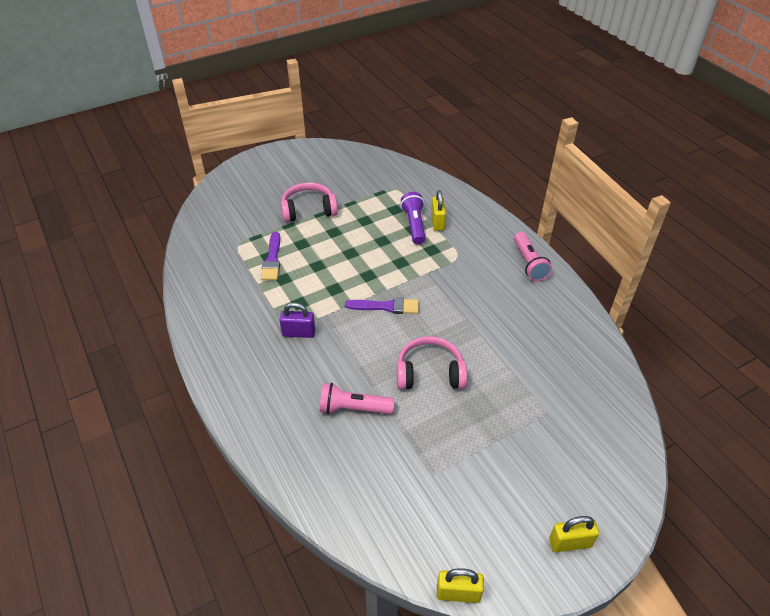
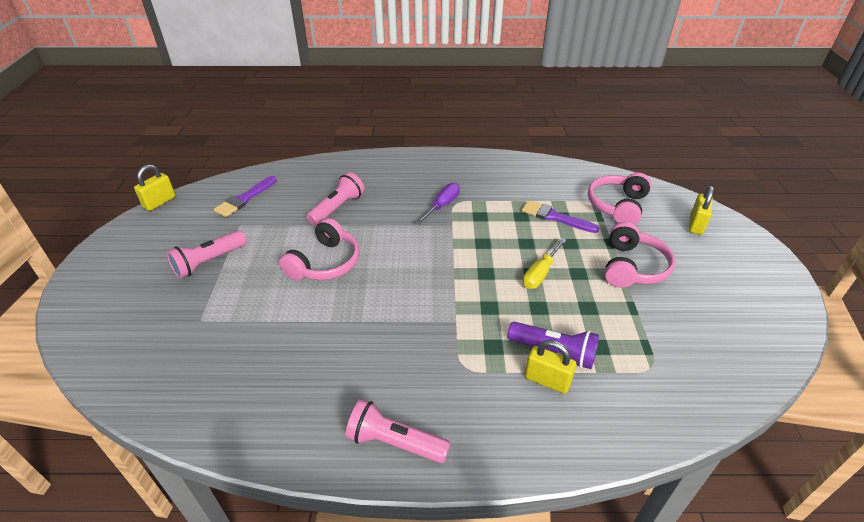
camera: 120 degrees right, 5 degrees down
(234, 231) = (617, 206): none -> pink headphones
(298, 333) = (443, 205): purple padlock -> purple screwdriver
(348, 249) = (540, 274): none -> yellow screwdriver
(386, 307) = (429, 268): purple brush -> purple brush (245, 198)
(494, 459) = (209, 262): none -> pink flashlight
(570, 543) = (106, 267): yellow padlock -> yellow padlock (696, 224)

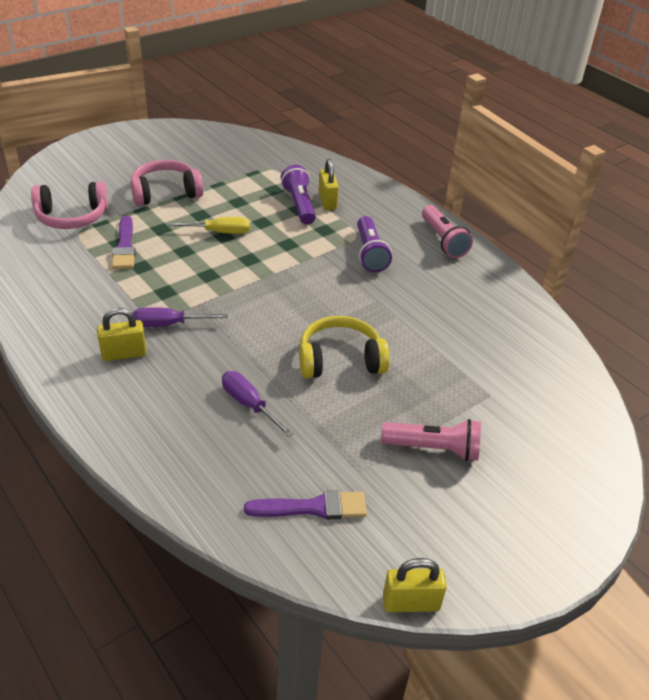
camera: 130 degrees left, 0 degrees up
(325, 263) = (340, 360): pink headphones -> yellow headphones
(337, 208) = (248, 404): pink flashlight -> purple screwdriver
(427, 359) = (370, 253): none -> purple flashlight
(696, 224) = (70, 174): yellow padlock -> yellow padlock (124, 354)

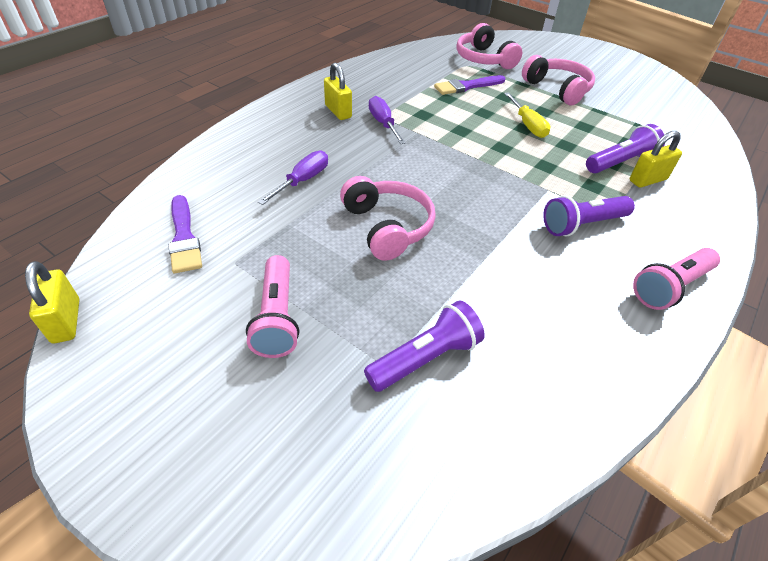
camera: 75 degrees right, 5 degrees up
(340, 360) = (388, 227): yellow headphones -> pink headphones
(486, 373) = (425, 358): none -> purple flashlight

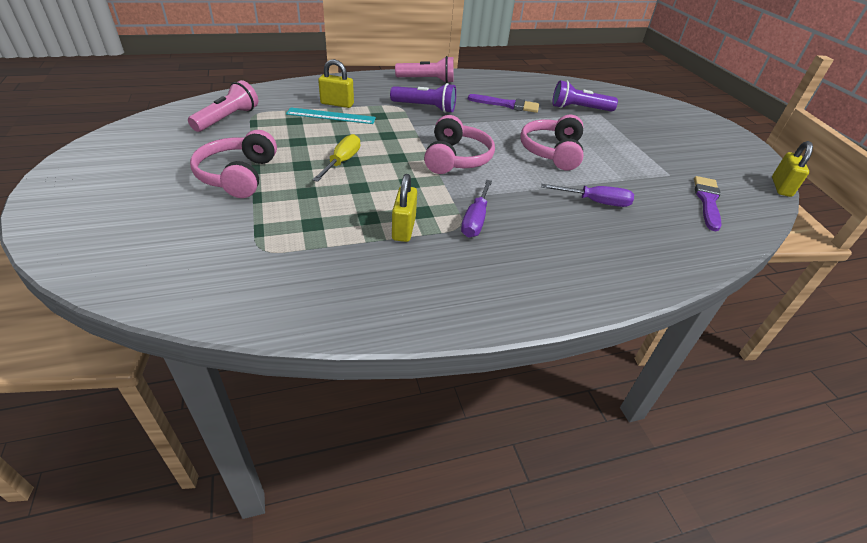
camera: 145 degrees left, 5 degrees down
(277, 317) = (648, 144): pink flashlight -> pink flashlight (227, 119)
(303, 180) = (596, 202): purple screwdriver -> purple screwdriver turned 150 degrees counterclockwise
(338, 111) = (511, 255): yellow padlock -> yellow padlock (404, 228)
(467, 86) = (322, 221): purple brush -> purple brush (507, 105)
(484, 59) = (224, 249): pink headphones -> pink headphones (456, 158)
(620, 162) = (331, 116): purple flashlight -> turquoise ruler

